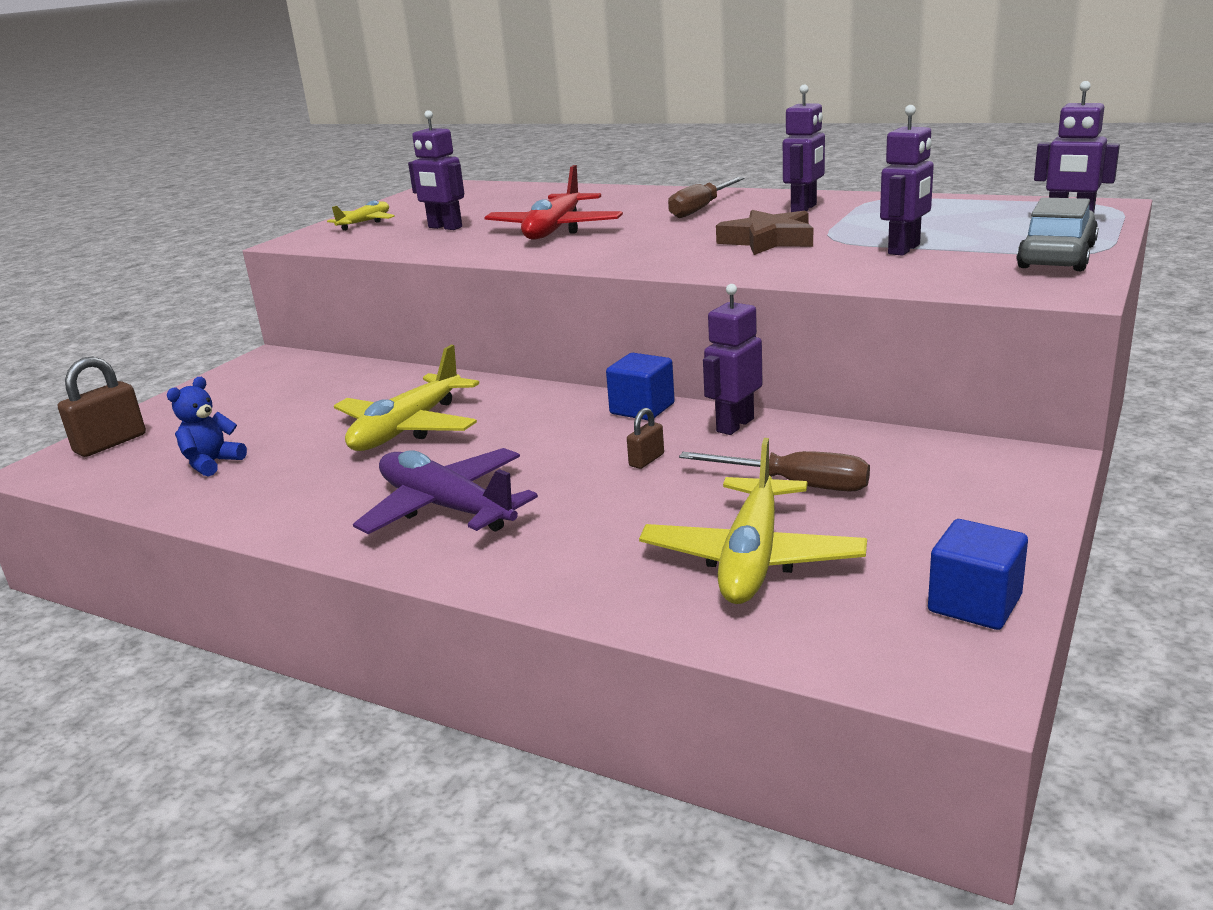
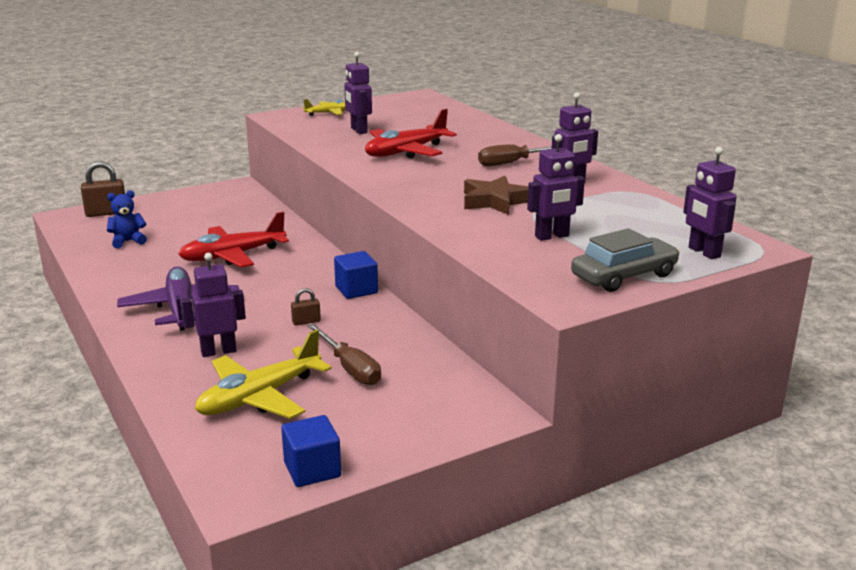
camera: 30 degrees right, 0 degrees up
(407, 429) = (232, 256): yellow plane -> red plane
(734, 425) = (383, 320): purple robot -> purple robot (218, 351)

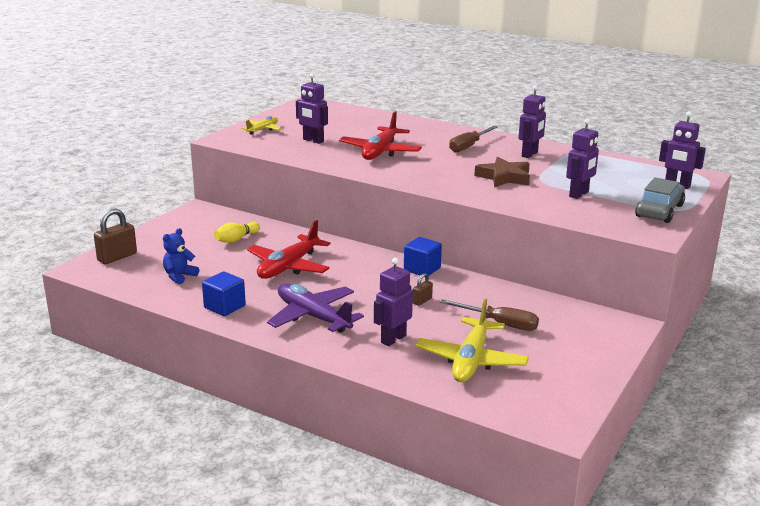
camera: 30 degrees left, 0 degrees up
(226, 220) = (236, 239): none -> yellow bowling pin
(312, 470) = (574, 393): blue cube -> blue cube (224, 307)

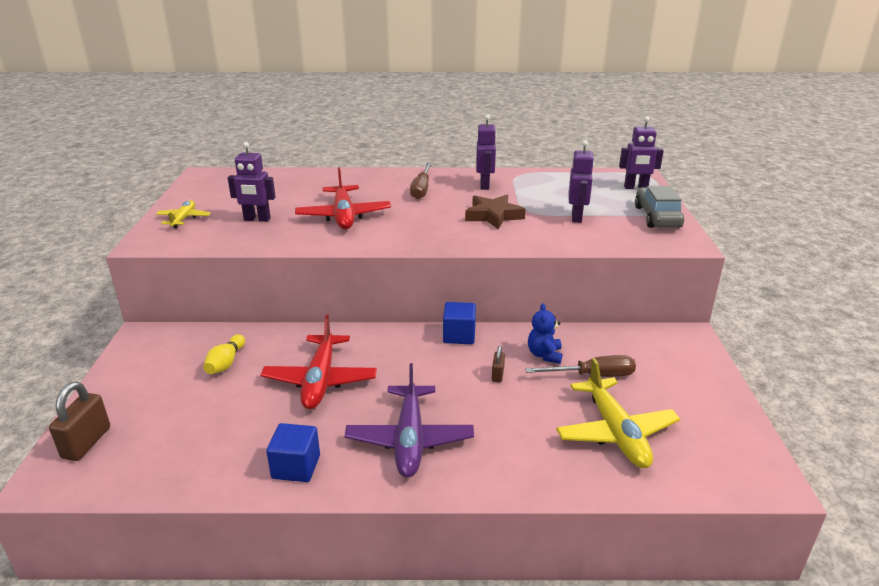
camera: 30 degrees left, 5 degrees up
(179, 276) = (198, 442): blue teddy bear -> blue teddy bear (544, 355)
(313, 316) = (410, 440): purple plane -> purple plane turned 105 degrees counterclockwise
(393, 339) = (519, 436): purple robot -> none

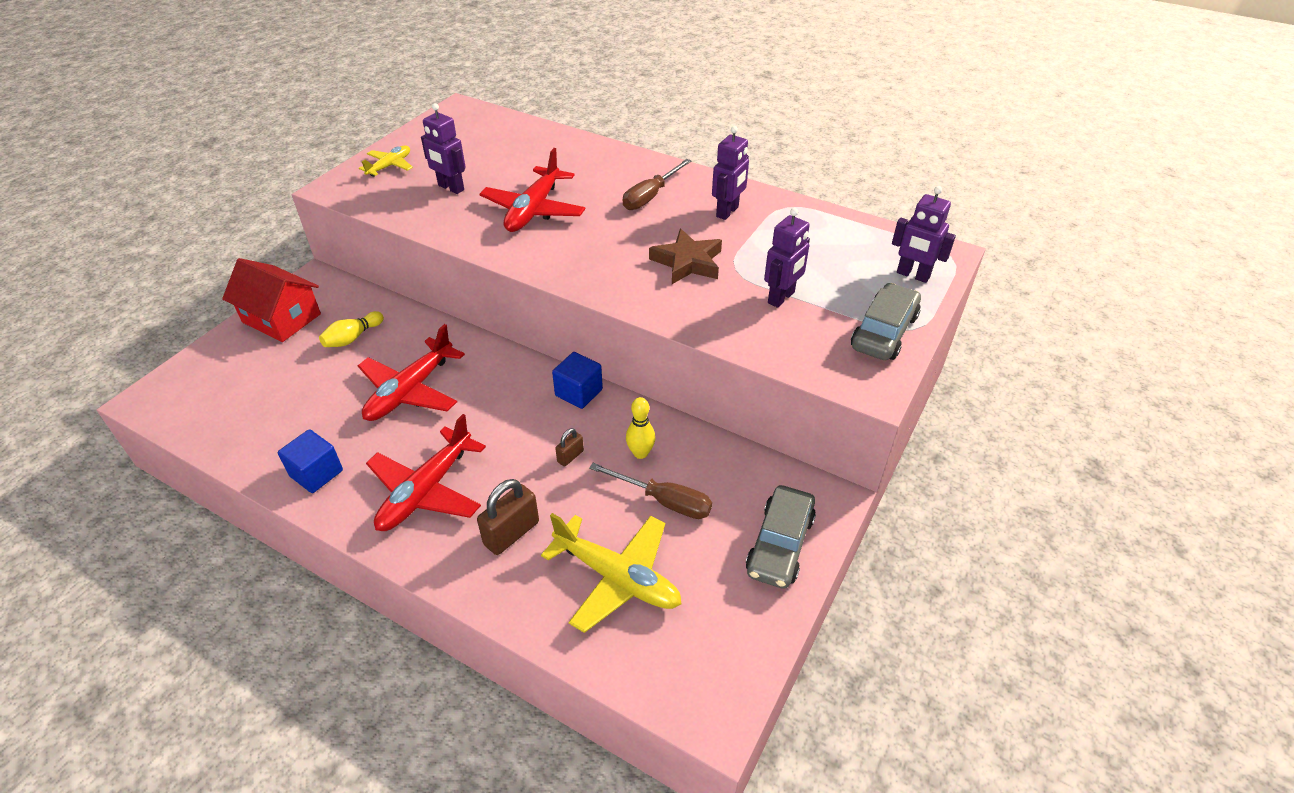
camera: 30 degrees right, 15 degrees up
(86, 443) = (196, 376): brown padlock -> brown padlock (511, 533)
(137, 371) = (281, 318): none -> red house
(410, 440) = (426, 491): purple plane -> red plane
(544, 355) = (640, 453): blue teddy bear -> yellow bowling pin
(616, 432) = (617, 578): yellow plane -> yellow plane turned 75 degrees counterclockwise
(691, 370) = (779, 544): none -> grey car

